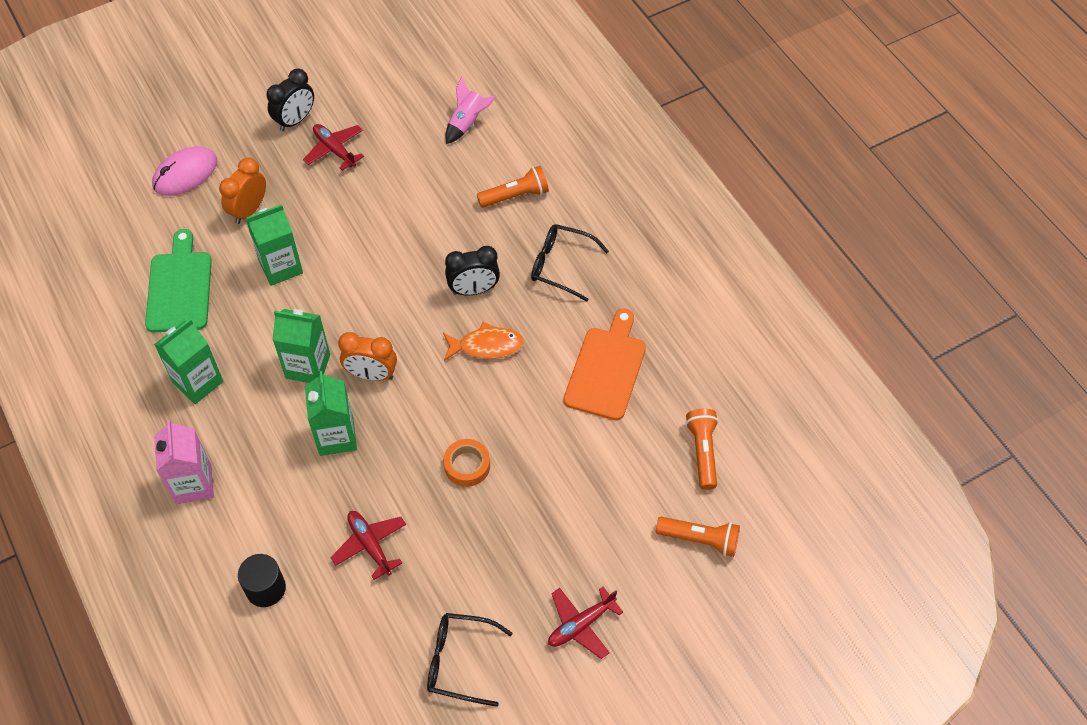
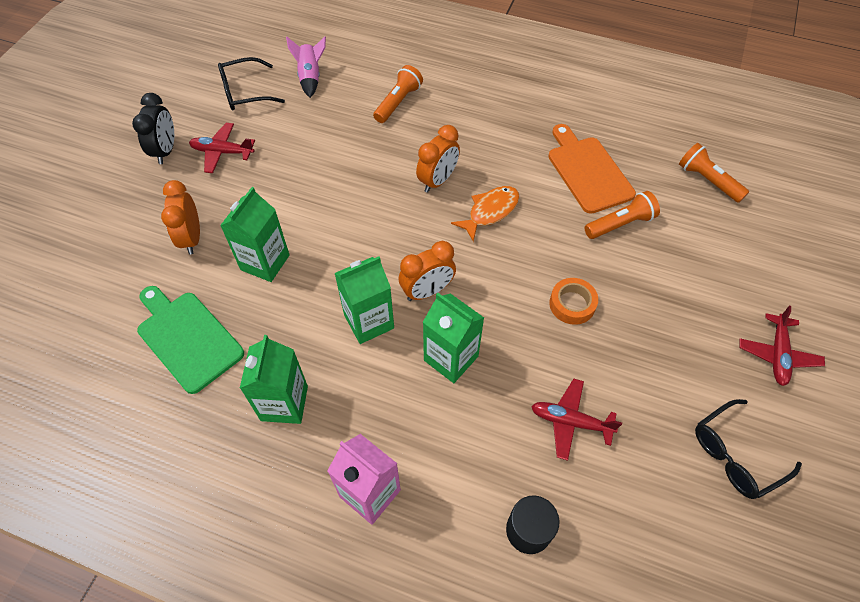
camera: 40 degrees left, 0 degrees up
(185, 174) = (102, 246): pink mouse -> none
(473, 290) = (438, 181): black clock -> orange clock
(561, 265) = (481, 126): black glasses -> black glasses (245, 92)
(700, 540) = (774, 236): orange flashlight -> orange flashlight (620, 224)

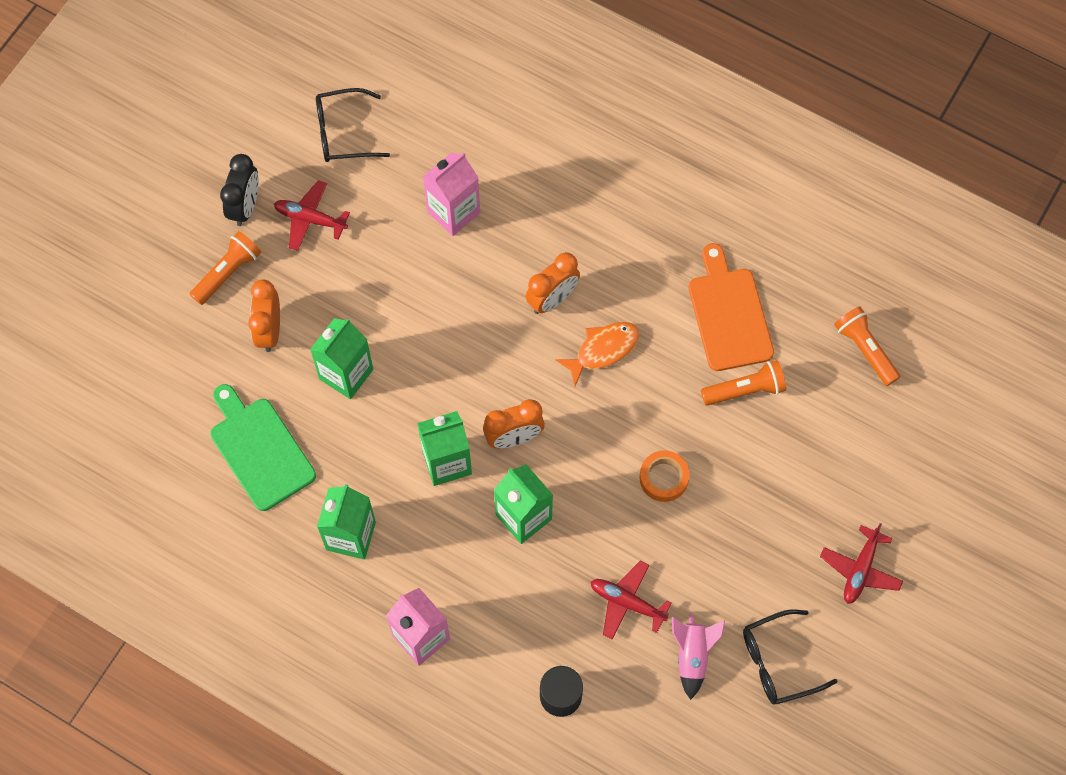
camera: 10 degrees right, 10 degrees up
(310, 77) = (425, 121): pink rocket -> pink rocket (692, 655)
(343, 132) = (453, 212): none -> pink carton
(398, 102) = (526, 178): orange flashlight -> orange flashlight (228, 273)

